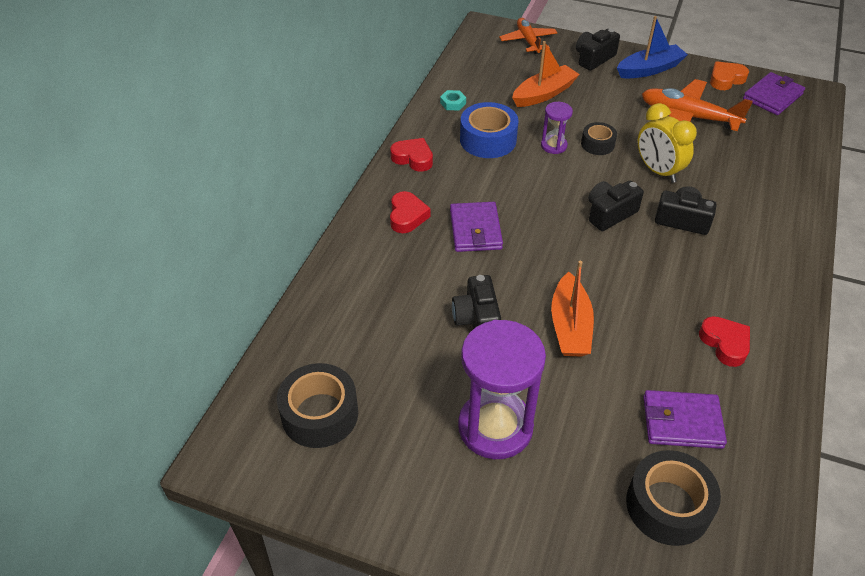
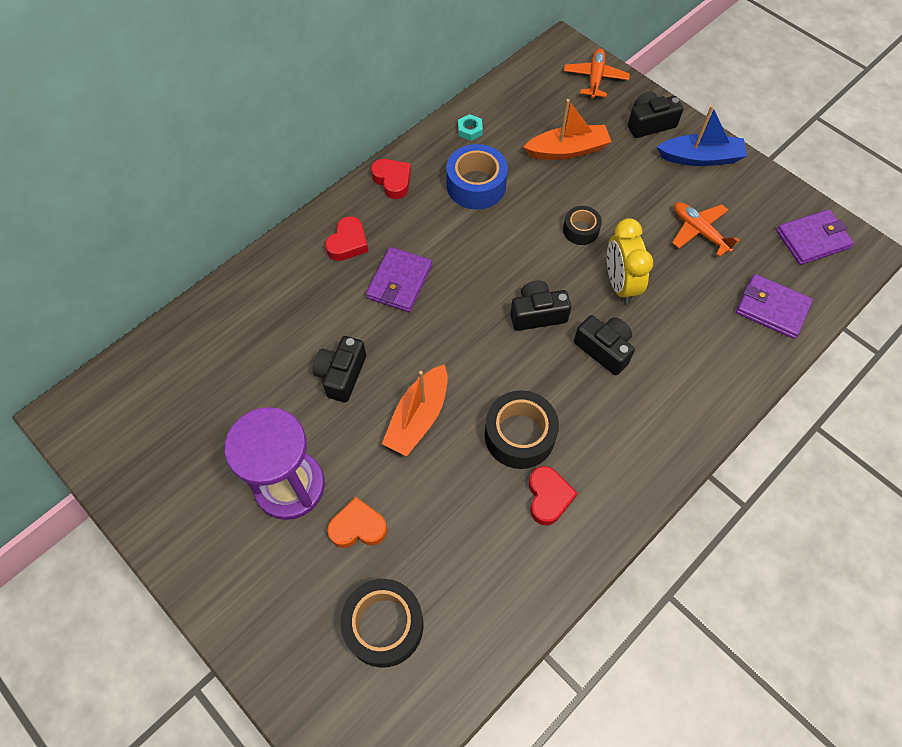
camera: 25 degrees right, 15 degrees up
(320, 414) = (159, 410): black tape -> black tape (519, 435)
(553, 146) = (535, 215): purple hourglass -> none
(682, 422) = (452, 555): purple wallet -> purple wallet (772, 308)
(688, 117) = (699, 231): orange plane -> orange plane, size x0.65
(726, 79) = (776, 199): orange heart -> orange heart (358, 527)

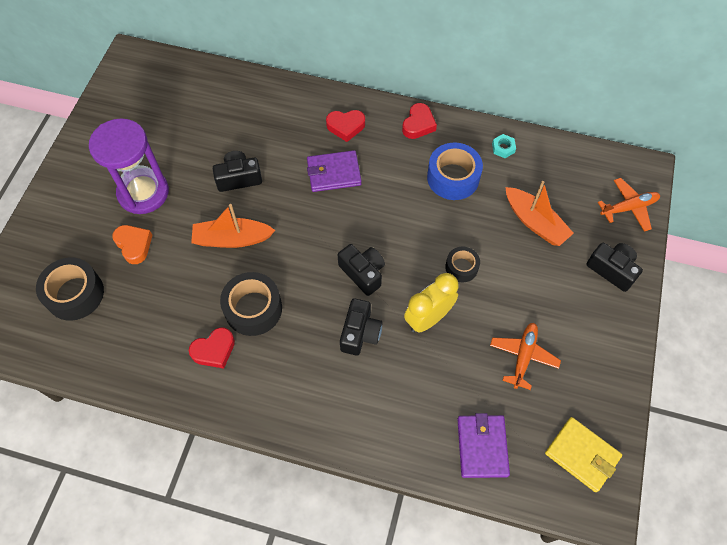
camera: 60 degrees right, 0 degrees up
(700, 158) = (605, 325): blue boat -> none
(812, 239) = (582, 455): purple wallet -> yellow wallet

